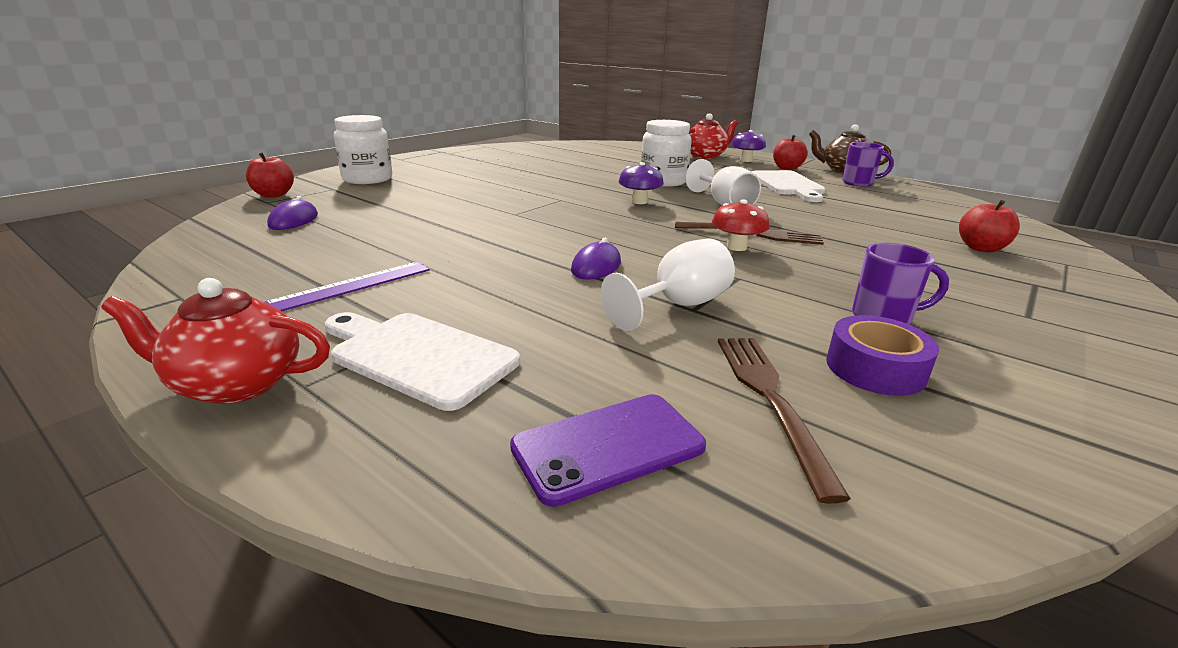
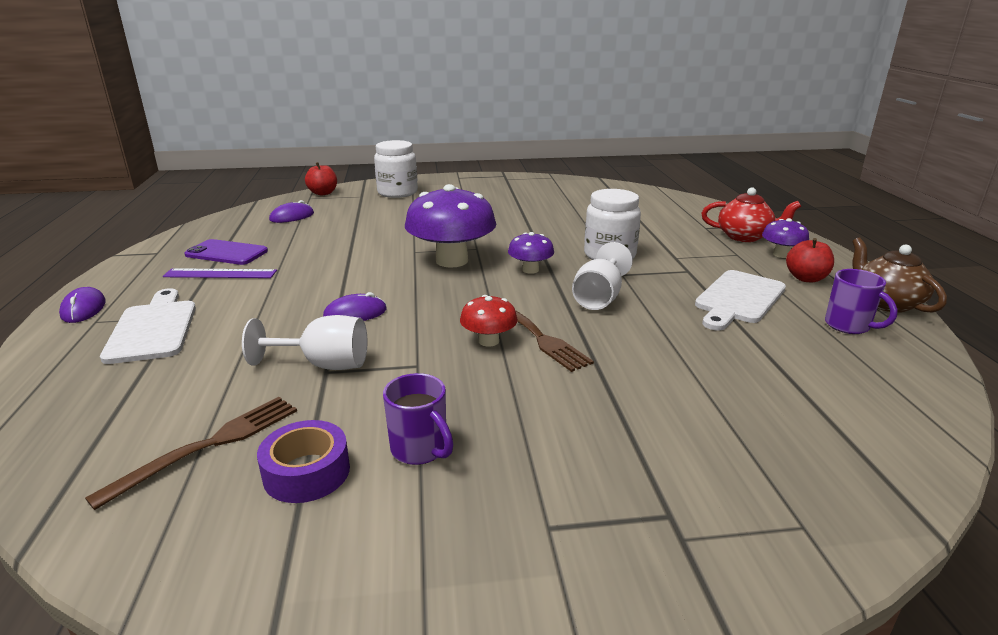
camera: 45 degrees right, 0 degrees up
(237, 384) = (83, 309): red teapot -> purple mouse
(566, 211) = (452, 261): none -> purple mushroom
(608, 447) = (100, 417): purple phone -> purple phone (227, 253)
(981, 248) = (741, 455): red apple -> none

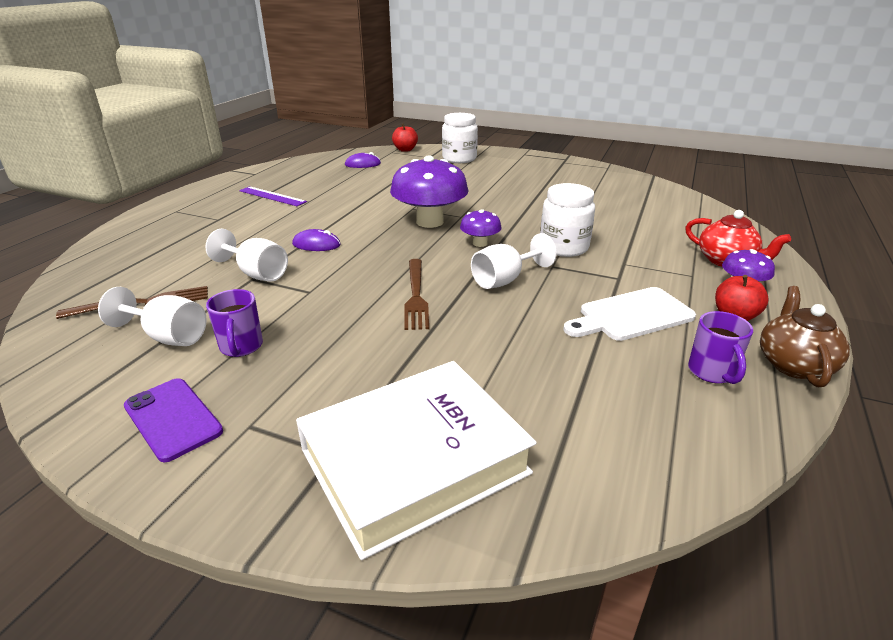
camera: 30 degrees right, 5 degrees up
(83, 309) = (178, 201): purple mouse -> none
(153, 328) = (197, 223): white cutting board -> none
(227, 253) = (292, 182): purple phone -> purple phone (173, 418)
(307, 472) = (168, 337): purple tape -> white goblet
(488, 341) = (377, 289): red mushroom -> none
(747, 488) = (414, 461): none -> white book

